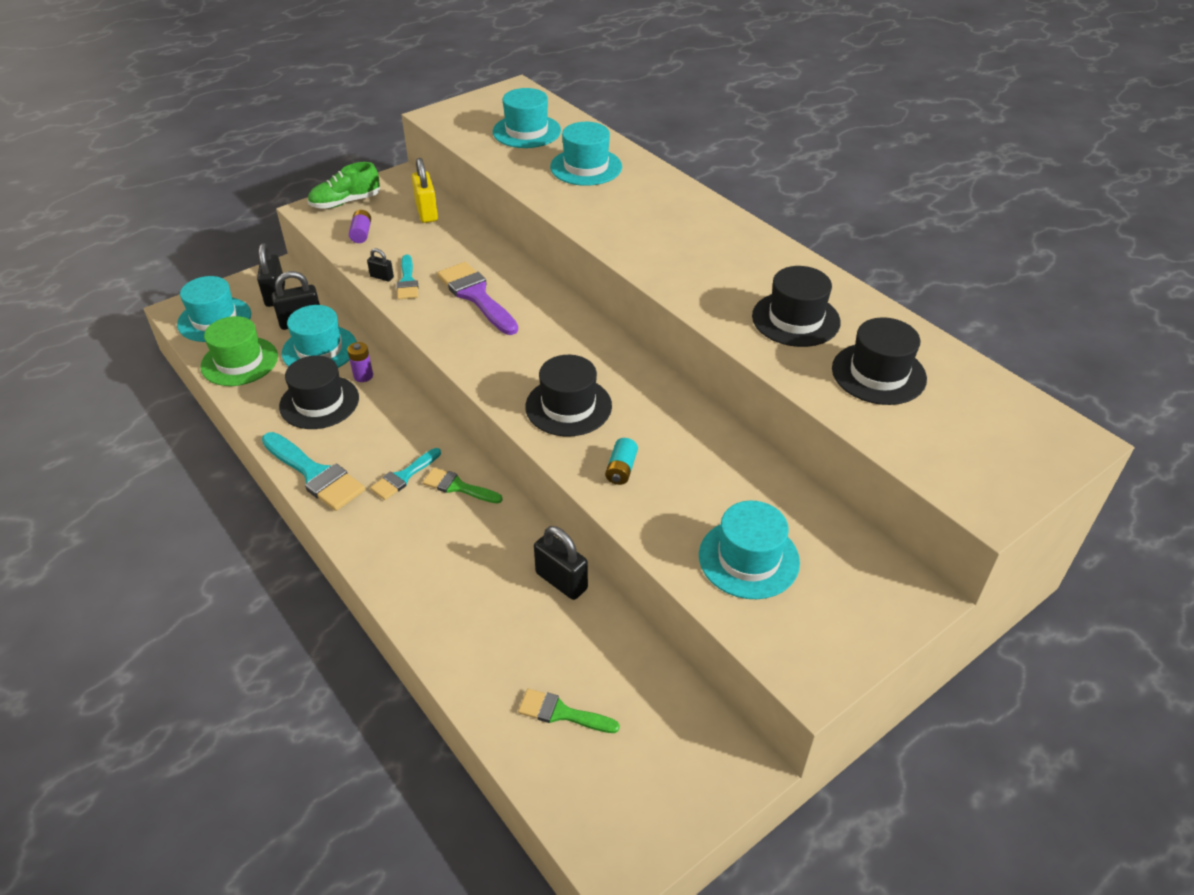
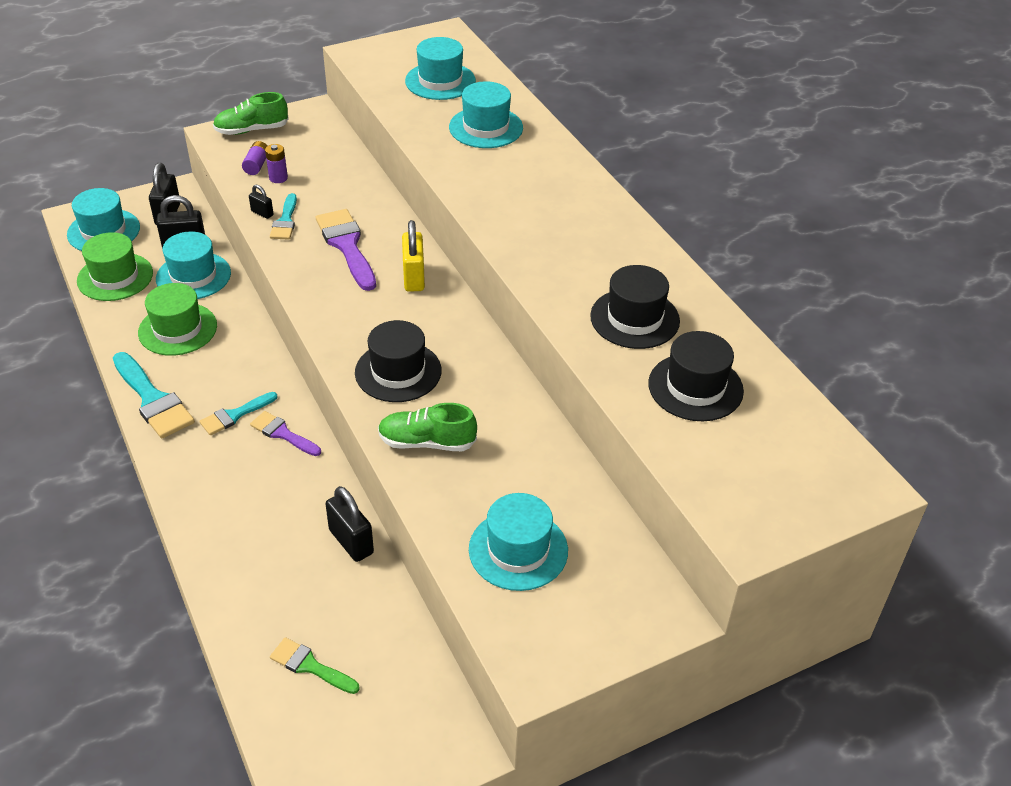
camera: 10 degrees right, 0 degrees up
(319, 402) = (177, 329): black hat -> green hat
(363, 376) = (227, 309): purple battery -> purple battery (278, 178)
(427, 212) = (327, 151): yellow padlock -> yellow padlock (414, 277)
(458, 487) = (282, 433): green brush -> purple brush
(621, 469) = (427, 442): turquoise battery -> green shoe

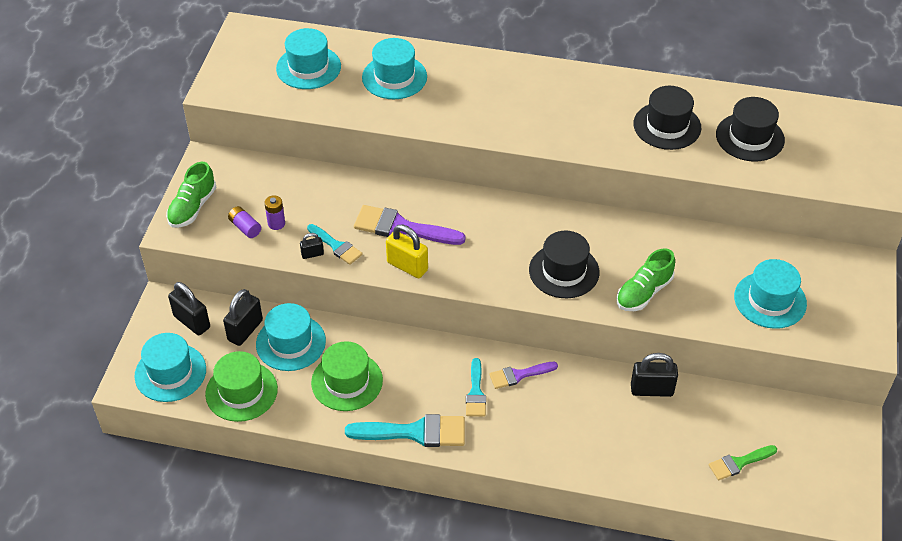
camera: 50 degrees left, 5 degrees up
(414, 277) = (473, 212): yellow padlock -> yellow padlock (407, 266)

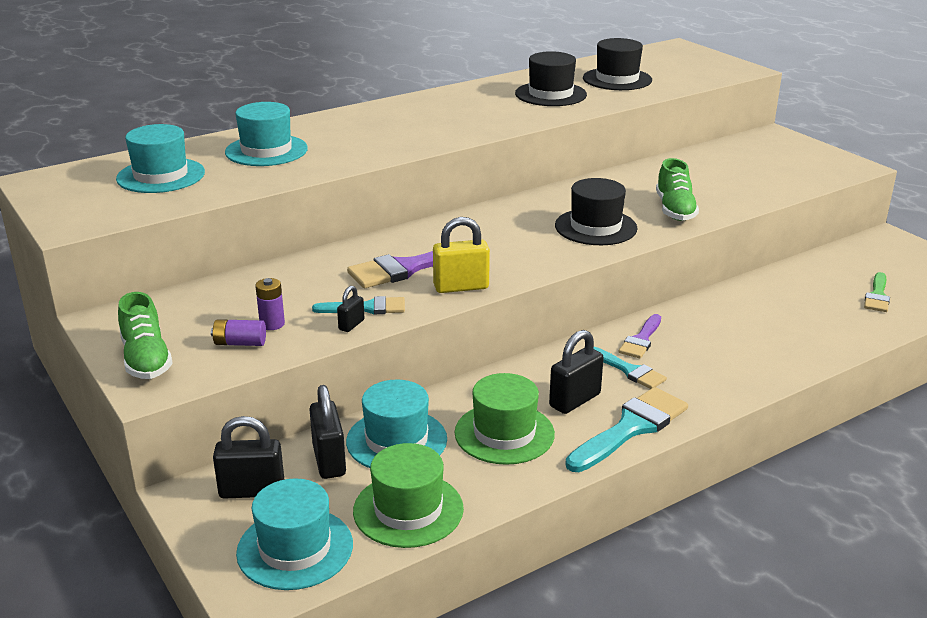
camera: 45 degrees left, 20 degrees down
(651, 390) = (747, 292): black padlock -> black padlock (575, 400)
(770, 300) = (759, 174): turquoise hat -> none

